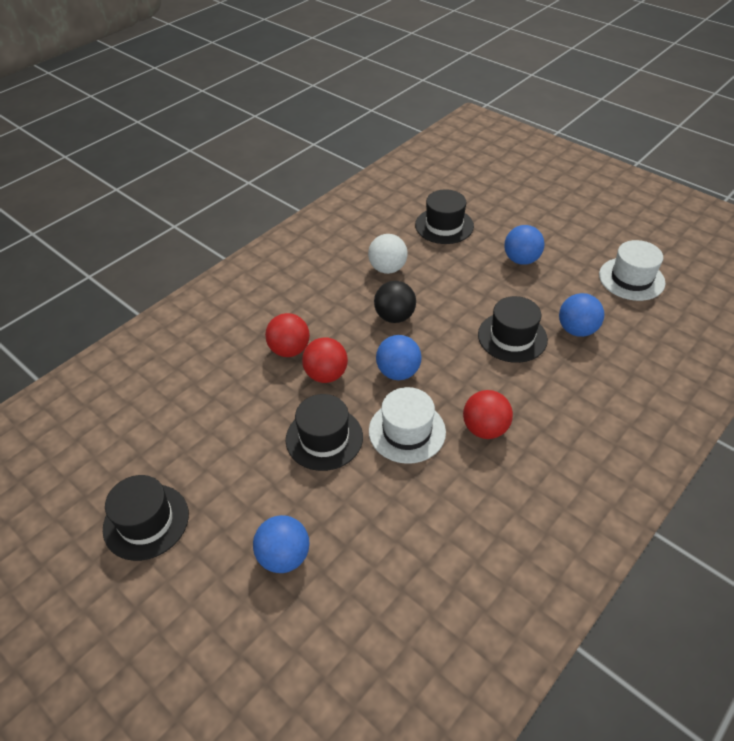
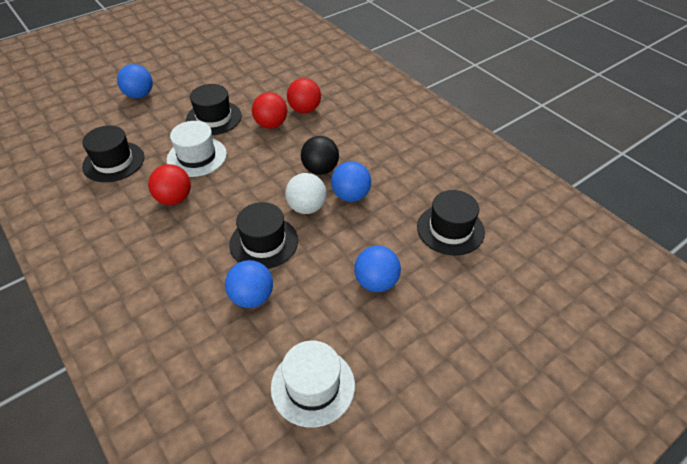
camera: 100 degrees right, 0 degrees up
(146, 521) = (195, 52): black hat -> black hat (113, 162)
(387, 268) = (387, 175): white ball -> white ball (307, 207)
(398, 372) = (256, 161): blue ball -> blue ball (350, 196)

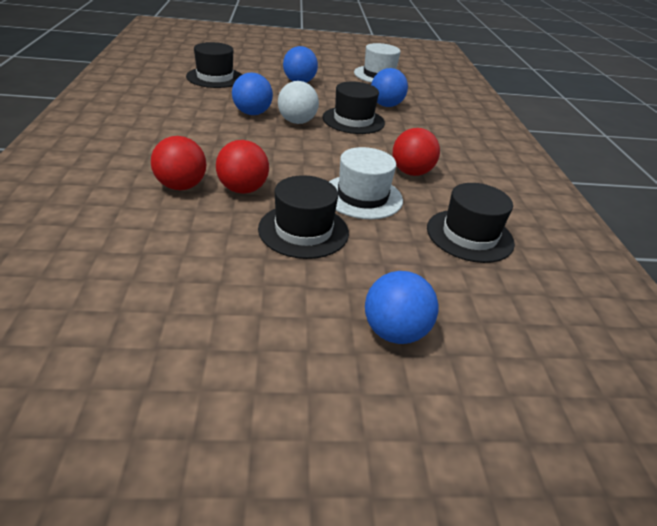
camera: 150 degrees left, 10 degrees down
(320, 169) = (250, 135): black ball -> none

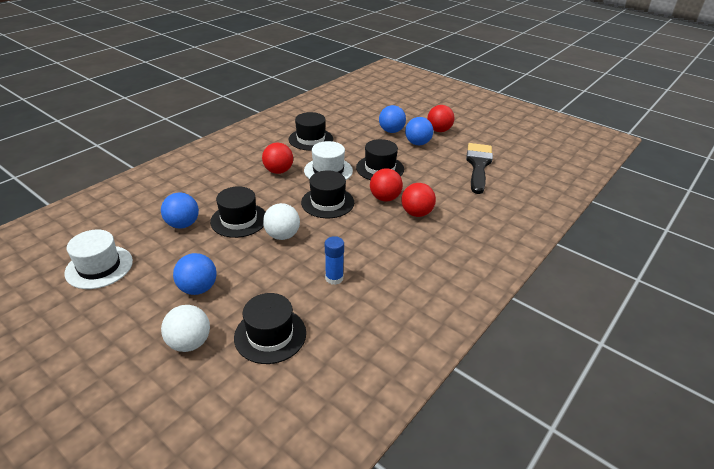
camera: 135 degrees left, 0 degrees up
(130, 327) = (478, 165): none -> black brush
(208, 110) = (334, 278): none -> blue glue stick
(252, 113) = (303, 259): blue ball -> blue ball (417, 143)
(259, 66) = (189, 343): none -> white ball
(302, 160) = (327, 202): none -> black hat
(305, 406) = (439, 130): none -> red ball

